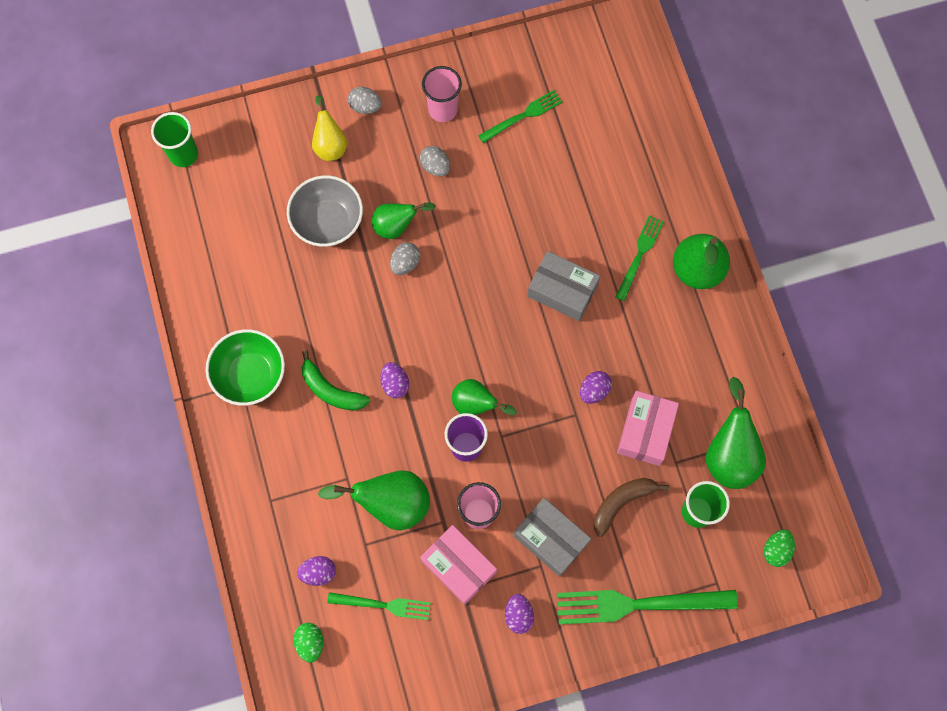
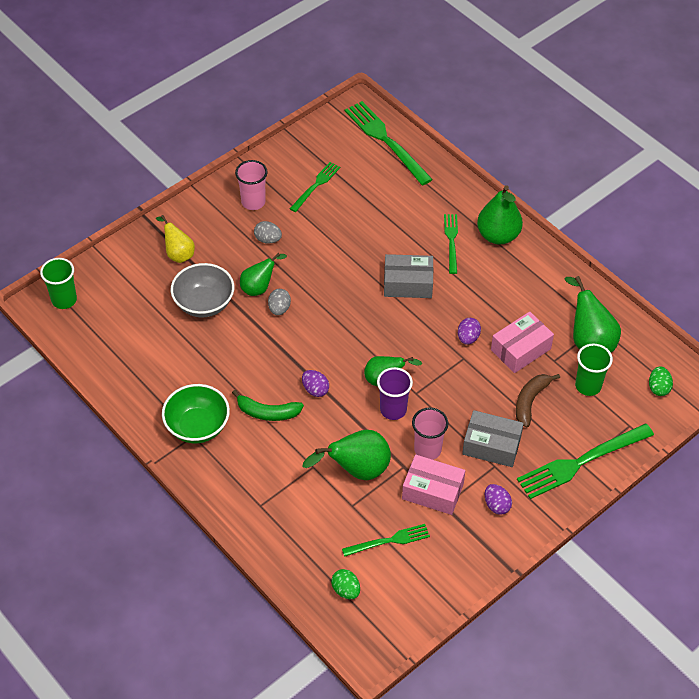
camera: 25 degrees left, 20 degrees down
(318, 572) = (325, 539): purple egg -> none
(365, 106) = (192, 220): grey egg -> none
(632, 86) = (386, 141): none -> green fork
(645, 431) = (521, 349): pink box -> pink box turned 60 degrees clockwise

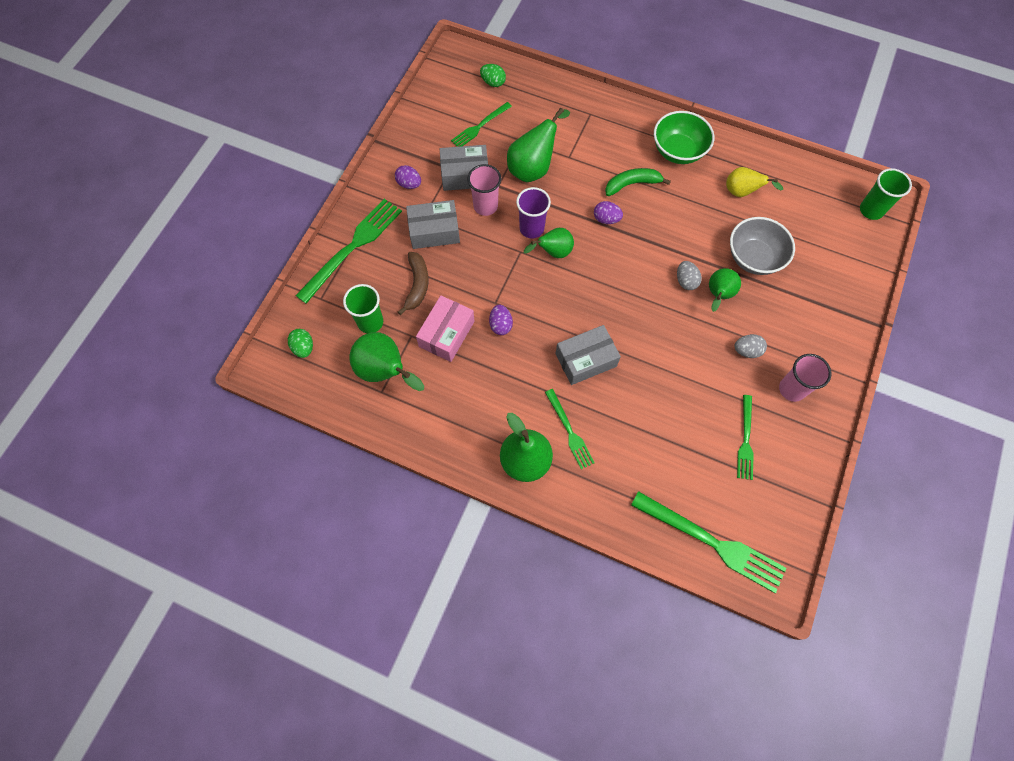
camera: 155 degrees right, 15 degrees up
(178, 253) = (815, 298): yellow pear -> yellow pear (742, 192)
(432, 491) = (465, 175): pink box -> grey box

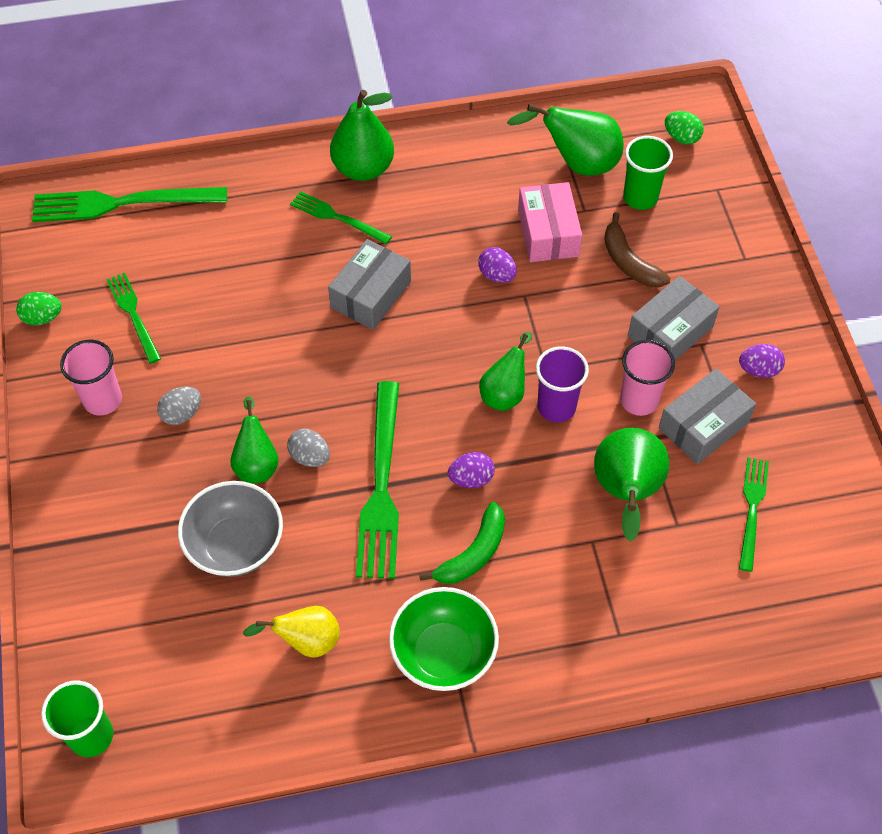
camera: 145 degrees right, 10 degrees down
(353, 247) = (742, 258): green fork -> green fork (381, 486)
(493, 82) = (802, 594): green egg -> green egg (42, 318)

